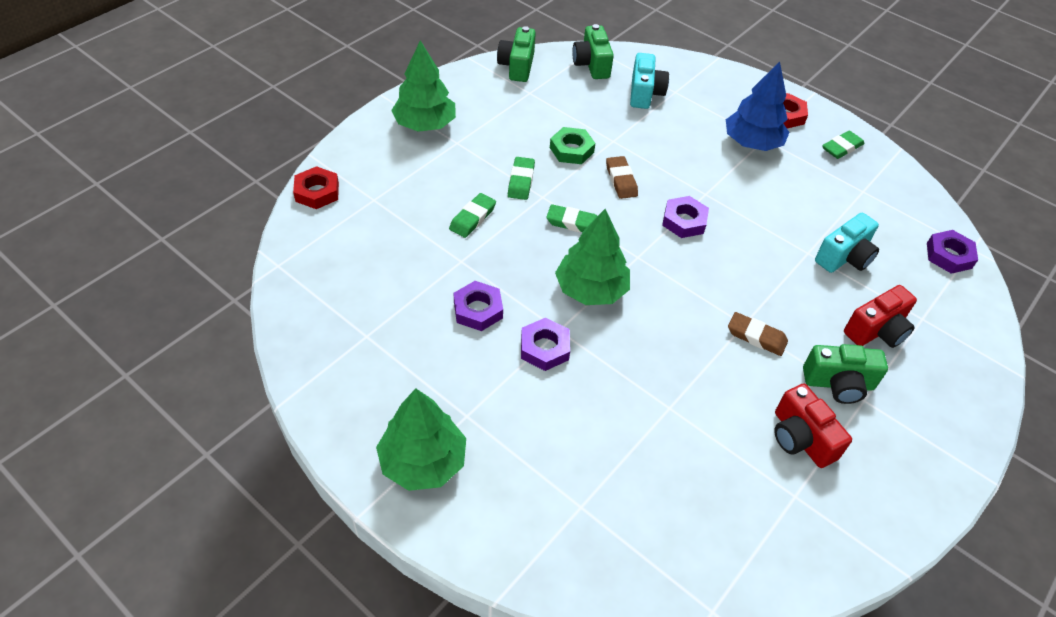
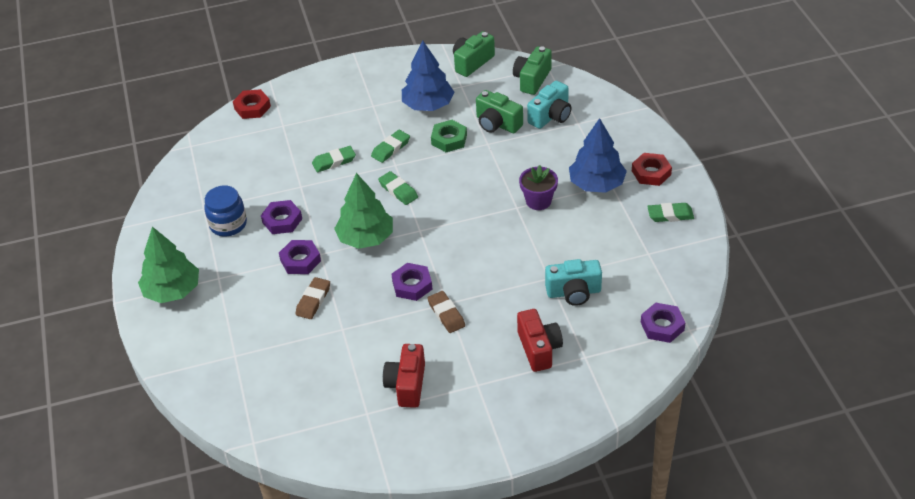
camera: 40 degrees right, 5 degrees down
(416, 342) = (228, 224): none -> blue jar
(425, 124) = (363, 85): green tree -> none
(515, 122) = (428, 105): none -> blue tree
(621, 180) = (463, 174): brown eraser -> brown eraser (313, 300)
(684, 221) = (479, 220): purple nut -> purple nut (412, 285)
(719, 179) = (538, 201): none -> purple flower pot
(838, 384) = (470, 367): green camera -> green camera (497, 124)
(876, 331) = (539, 349): red camera -> red camera turned 105 degrees counterclockwise

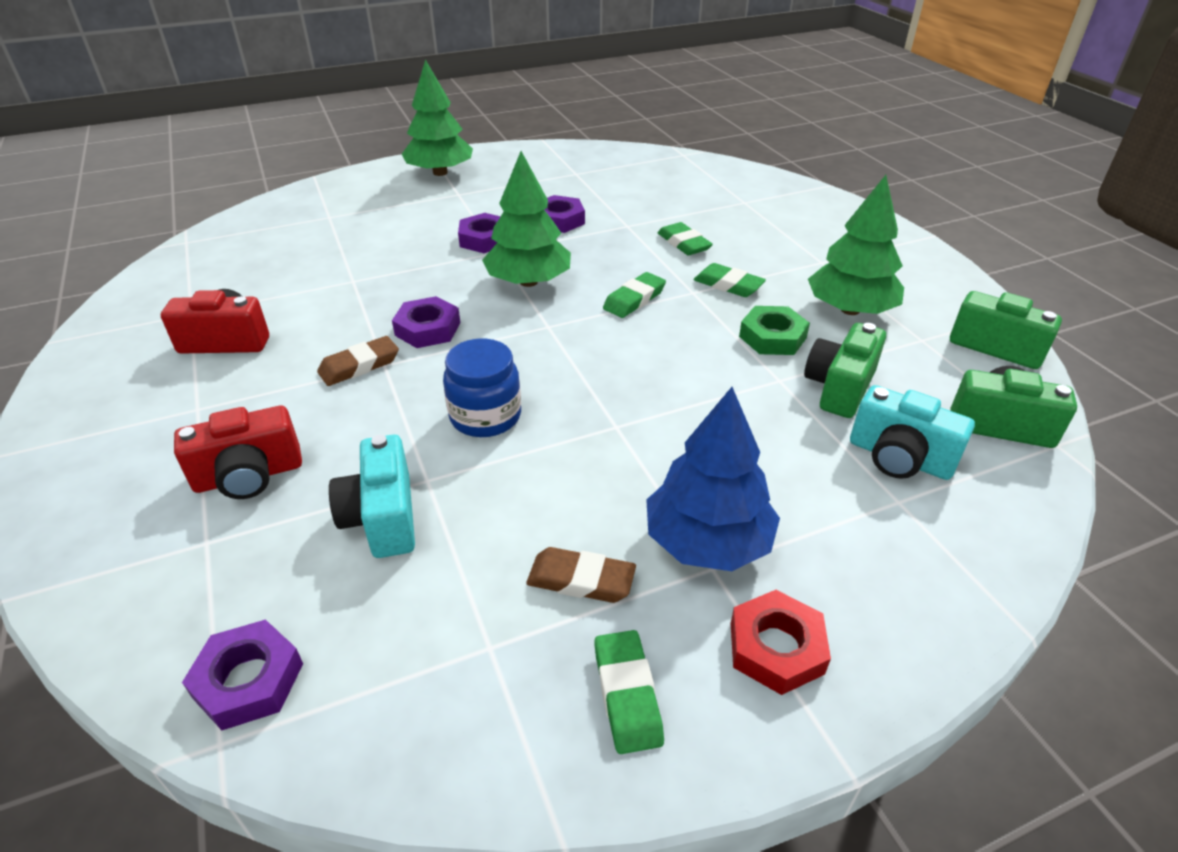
camera: 80 degrees right, 5 degrees down
(228, 224) = (549, 189): blue jar -> blue jar (485, 416)
(252, 107) = (770, 180): red nut -> none
(313, 300) = (409, 255): brown eraser -> brown eraser (581, 580)
(428, 105) = (850, 310): blue tree -> green tree
(538, 201) = (637, 454): purple flower pot -> none

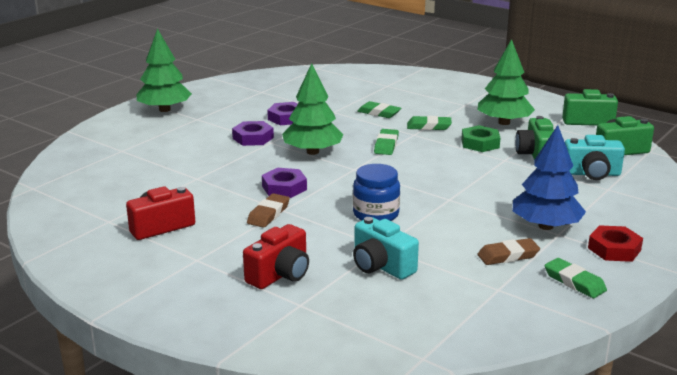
camera: 30 degrees left, 15 degrees down
(248, 680) = (404, 337): purple nut -> none

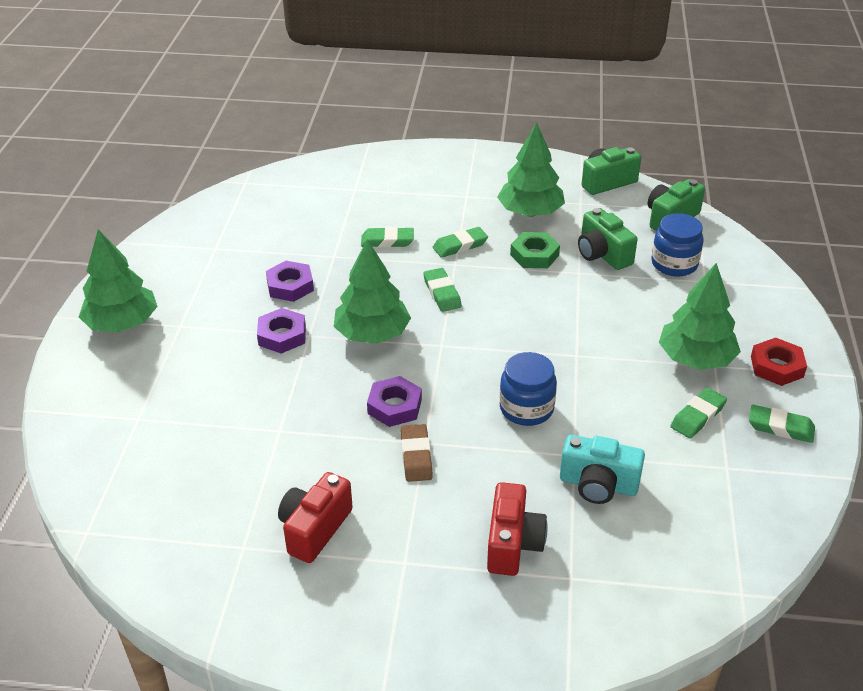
camera: 30 degrees left, 15 degrees up
(508, 256) = (698, 416): brown eraser -> green eraser
(545, 226) = (695, 359): blue tree -> green tree
(591, 174) = (674, 264): turquoise camera -> blue jar

